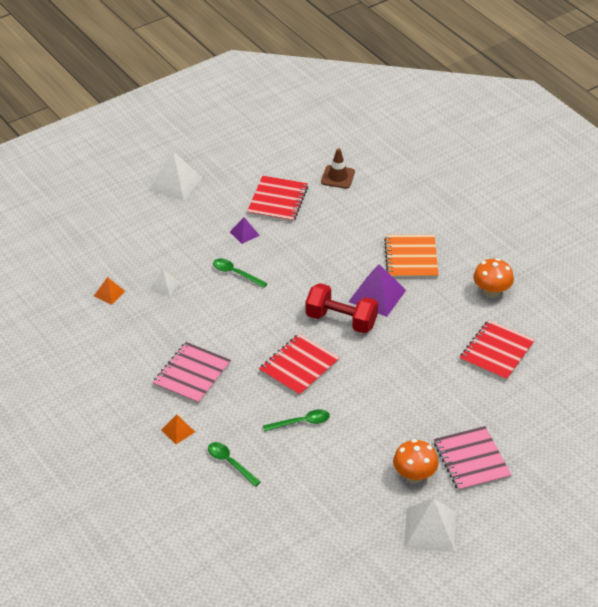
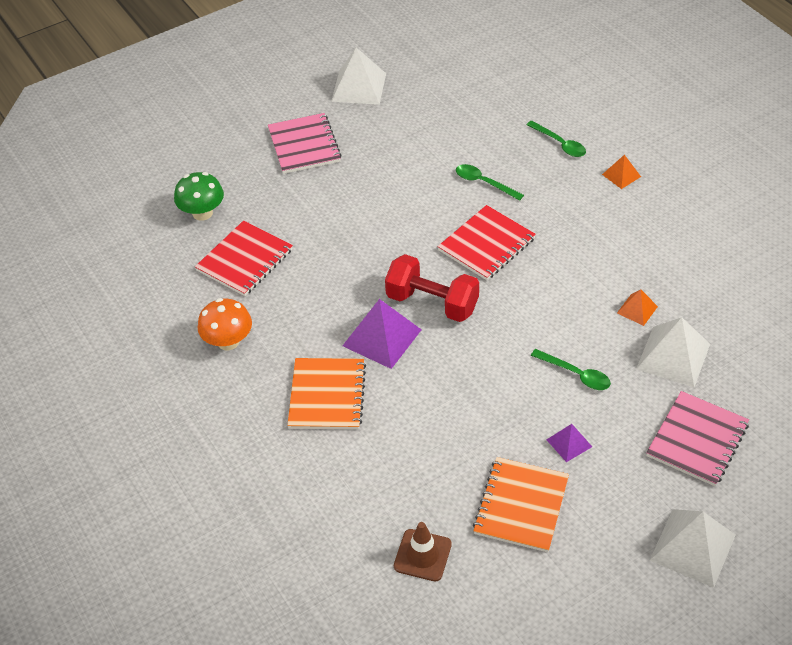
camera: 175 degrees left, 5 degrees up
(109, 293) = (746, 345): orange pyramid -> orange pyramid (637, 309)
(164, 286) = (673, 356): white pyramid -> white pyramid, size x1.90
(192, 374) = (615, 236): pink notebook -> pink notebook (697, 440)
(277, 201) = (521, 506): red notebook -> orange notebook
(301, 422) = (484, 183): green spoon -> green spoon turned 45 degrees clockwise
(414, 475) = (366, 132): orange mushroom -> none
(545, 392) = (202, 213): none -> green mushroom

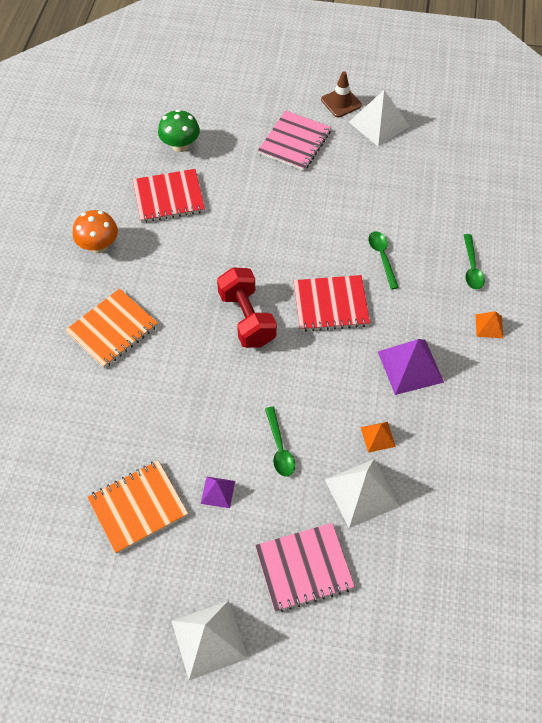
camera: 40 degrees right, 10 degrees up
(382, 337) = (188, 317): purple pyramid -> purple pyramid (410, 366)
(422, 555) = (45, 485): brown traffic cone -> brown traffic cone (341, 102)

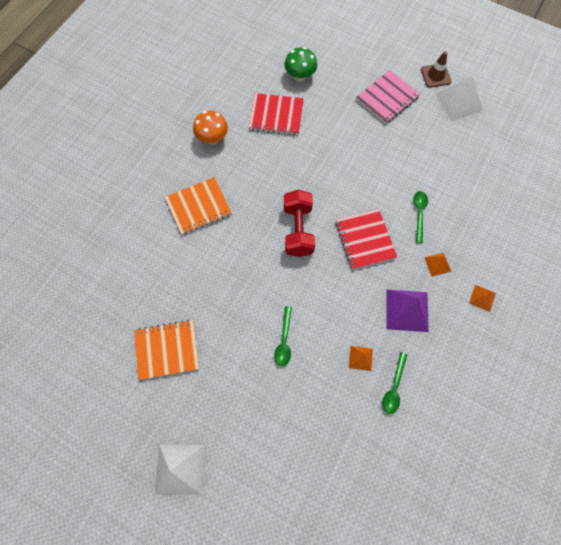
camera: 20 degrees right, 10 degrees up
(217, 492) = (227, 359): purple pyramid -> none
(304, 568) = (267, 441): pink notebook -> none
(330, 305) = (365, 240): red notebook -> red notebook turned 60 degrees clockwise
(361, 492) = (331, 398): white pyramid -> none
(424, 305) = (437, 264): none -> orange pyramid
(471, 268) = (487, 245): green spoon -> green spoon (394, 387)

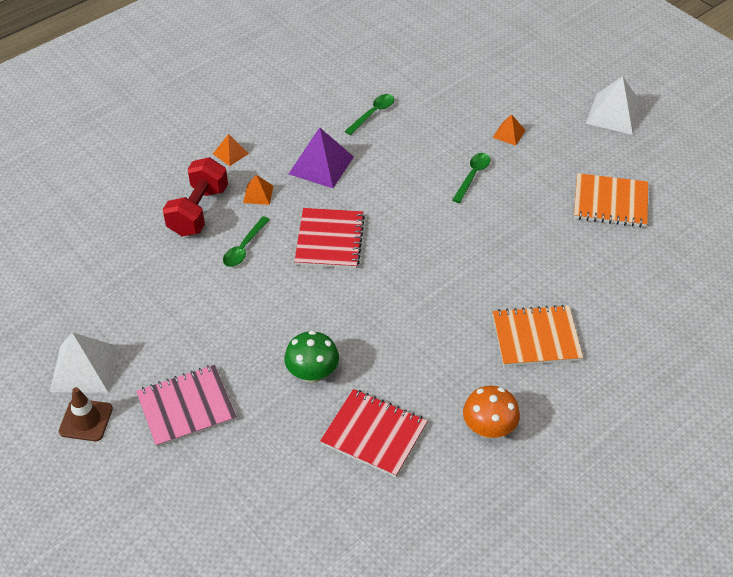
camera: 160 degrees left, 20 degrees down
(298, 230) = (409, 273): red dumbbell -> red dumbbell (198, 211)
(300, 76) = (304, 490): green mushroom -> green mushroom (312, 373)
(360, 358) = (395, 142): orange pyramid -> orange pyramid (509, 134)

